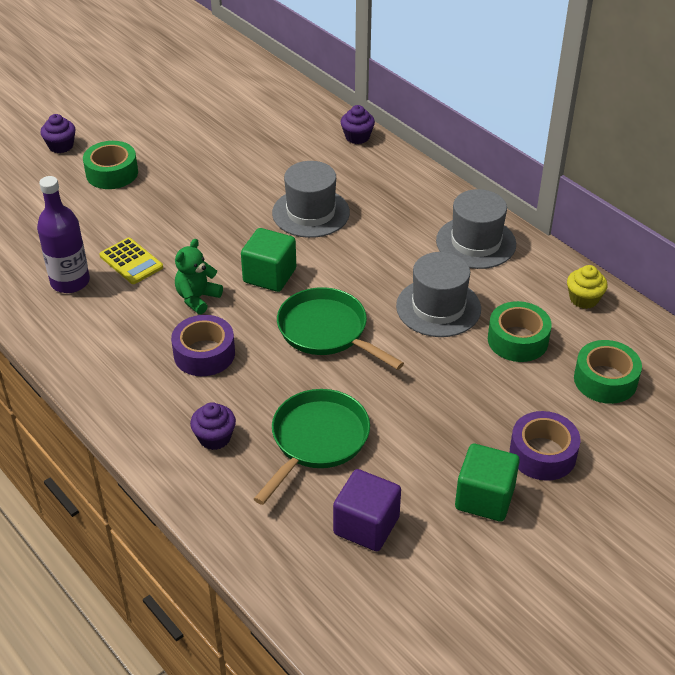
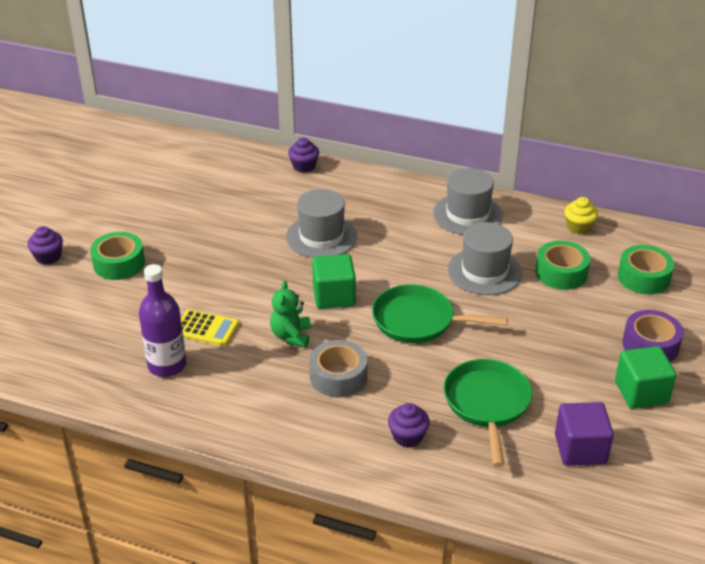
camera: 30 degrees left, 5 degrees down
(204, 354) = (338, 376): purple tape -> grey tape

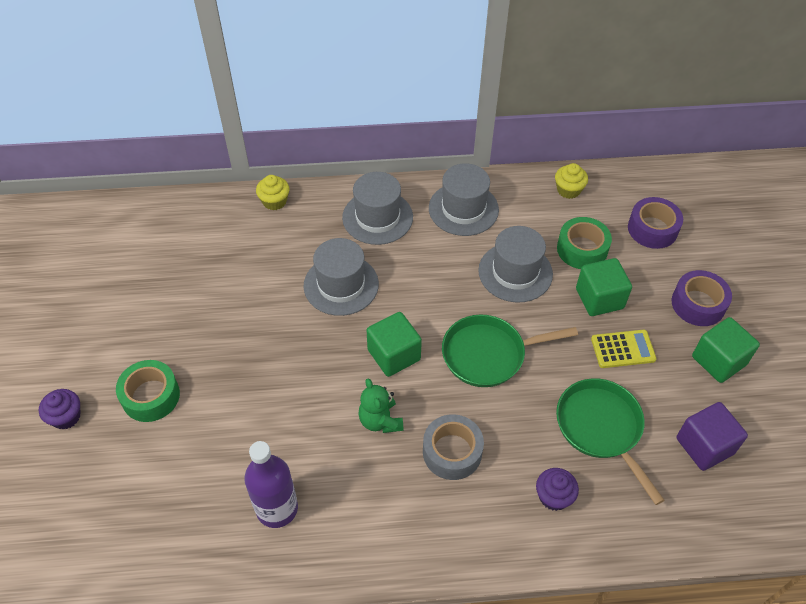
camera: 25 degrees left, 15 degrees up
(206, 329) = (291, 445): yellow calculator -> yellow calculator (623, 349)
(304, 166) = (274, 201): purple cupcake -> yellow cupcake
(385, 200) = (377, 217): none -> grey hat
(552, 312) = (599, 298): none -> green cube
(643, 277) = (652, 229): green tape -> purple tape

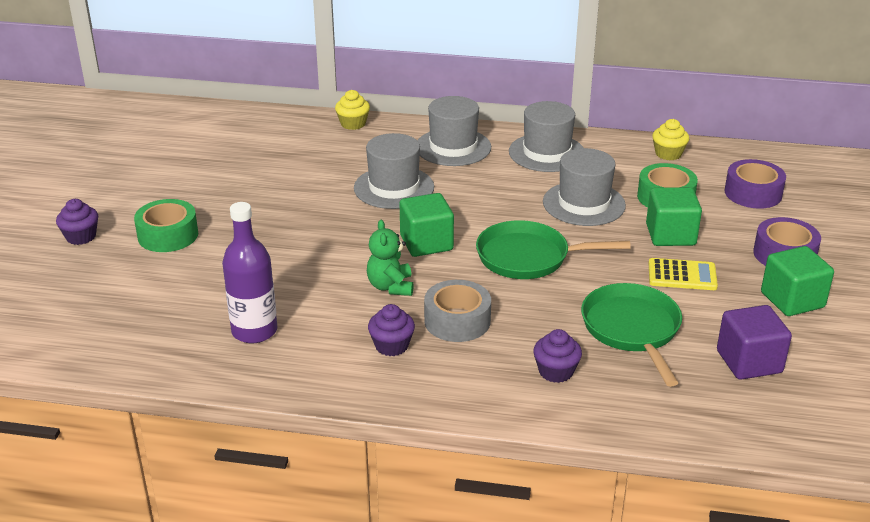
camera: 15 degrees right, 20 degrees down
(405, 498) = (391, 346): none -> purple cupcake

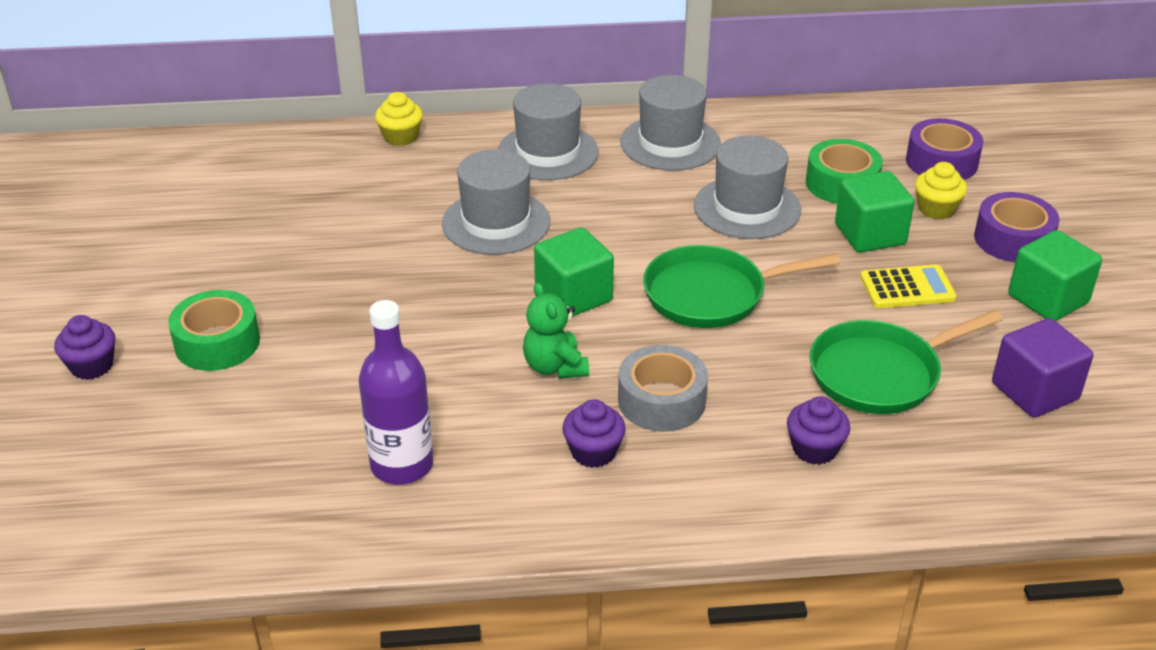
camera: 15 degrees left, 5 degrees up
(632, 330) = (881, 373): green pan -> green pan turned 90 degrees counterclockwise
(668, 154) = (819, 123): yellow cupcake -> yellow cupcake (936, 209)

